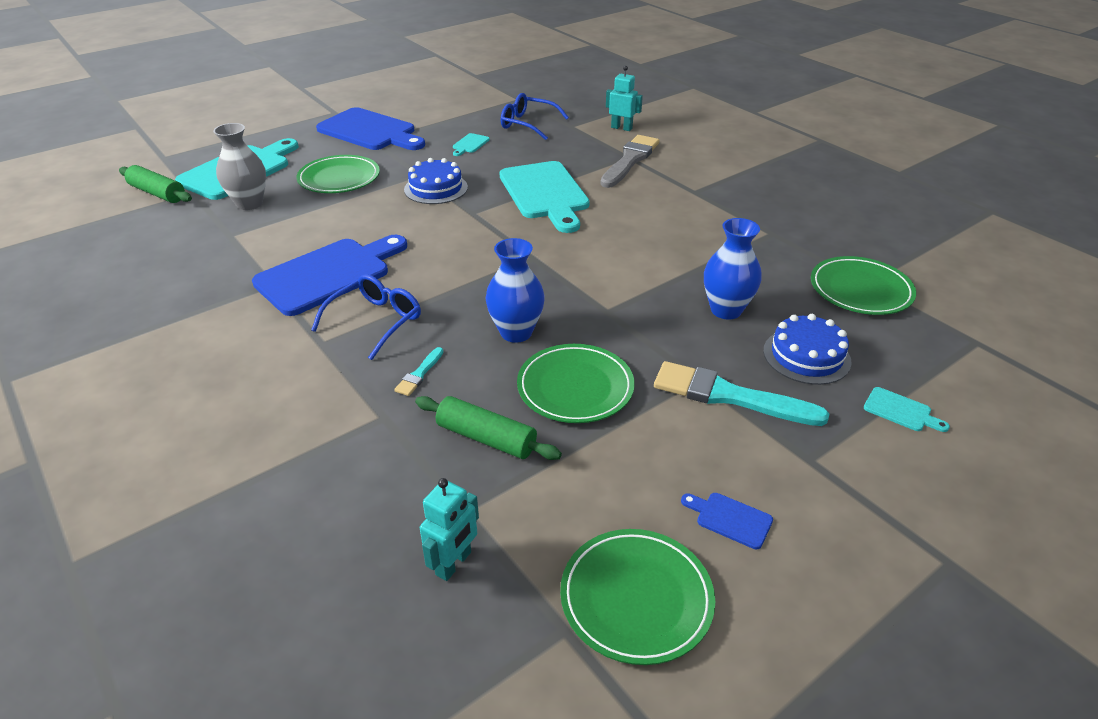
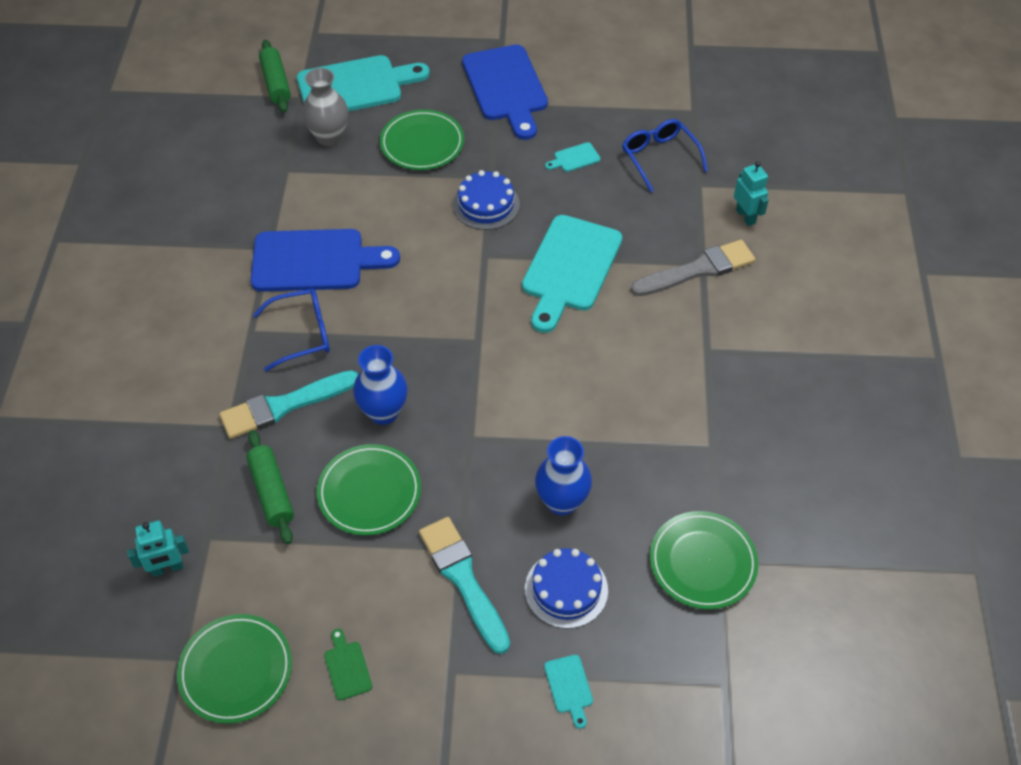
camera: 40 degrees right, 15 degrees up
(419, 374) = (284, 406): turquoise brush -> turquoise brush, size x2.17
(730, 519) = (347, 667): blue cutting board -> green cutting board

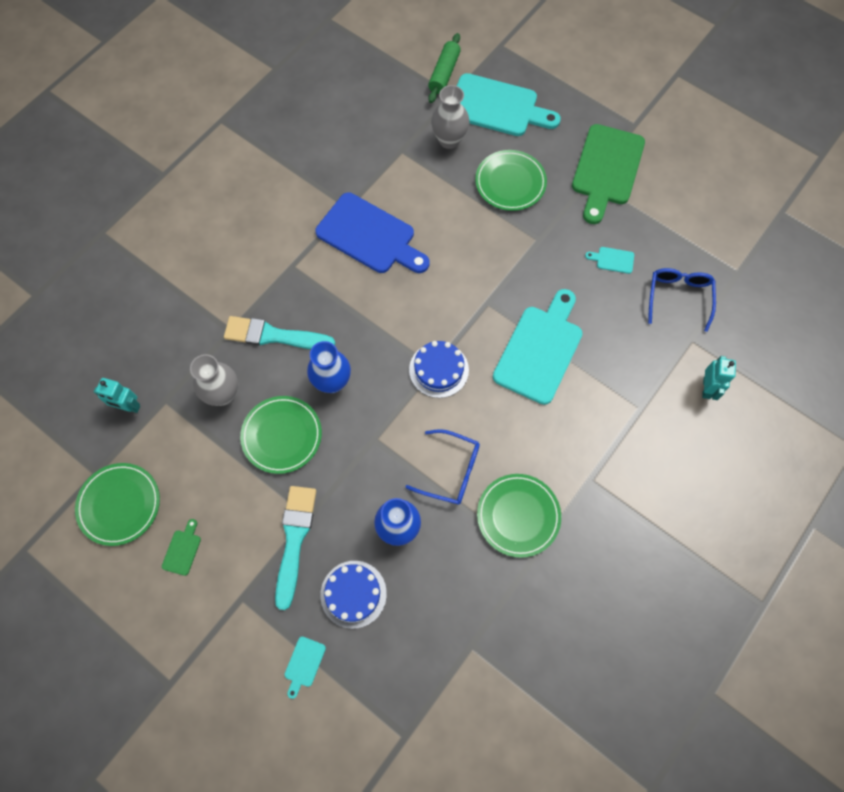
camera: 35 degrees right, 15 degrees up
(271, 492) = (223, 394): green rolling pin -> grey vase
(302, 334) = (322, 288): blue glasses -> blue glasses (451, 471)
(486, 204) = (519, 261): blue cake -> blue cake (439, 370)
(506, 87) = (606, 169): blue cutting board -> green cutting board
(570, 268) = (540, 350): turquoise cutting board -> turquoise cutting board turned 150 degrees clockwise
(697, 269) = (634, 410): grey brush -> none
(702, 562) = (458, 640): green plate -> green plate (518, 516)

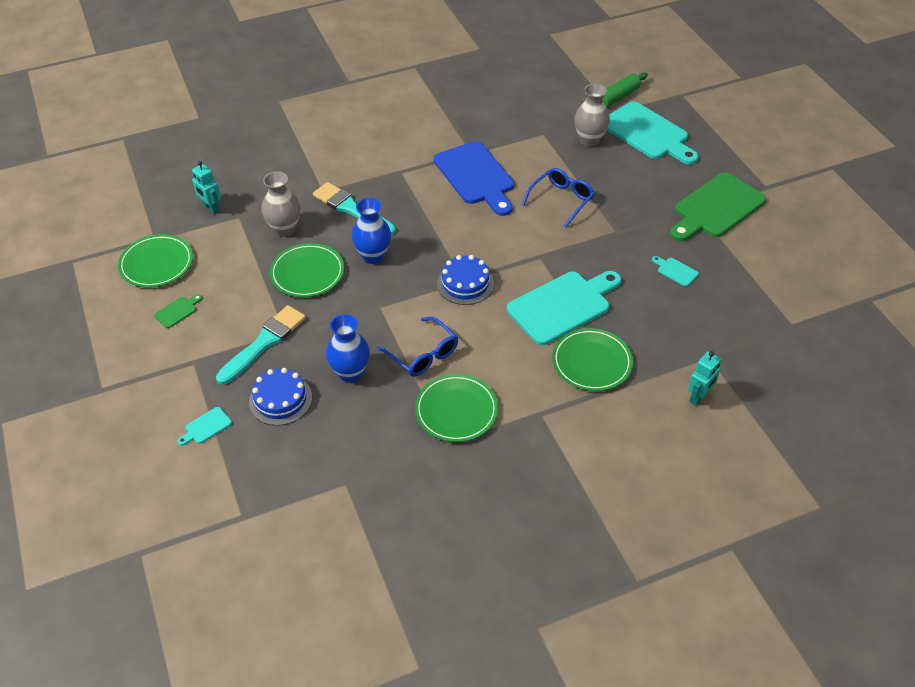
camera: 30 degrees right, 20 degrees down
(510, 183) = (621, 186): green plate -> green plate (591, 362)
(678, 297) = (719, 321): blue glasses -> blue glasses (561, 200)

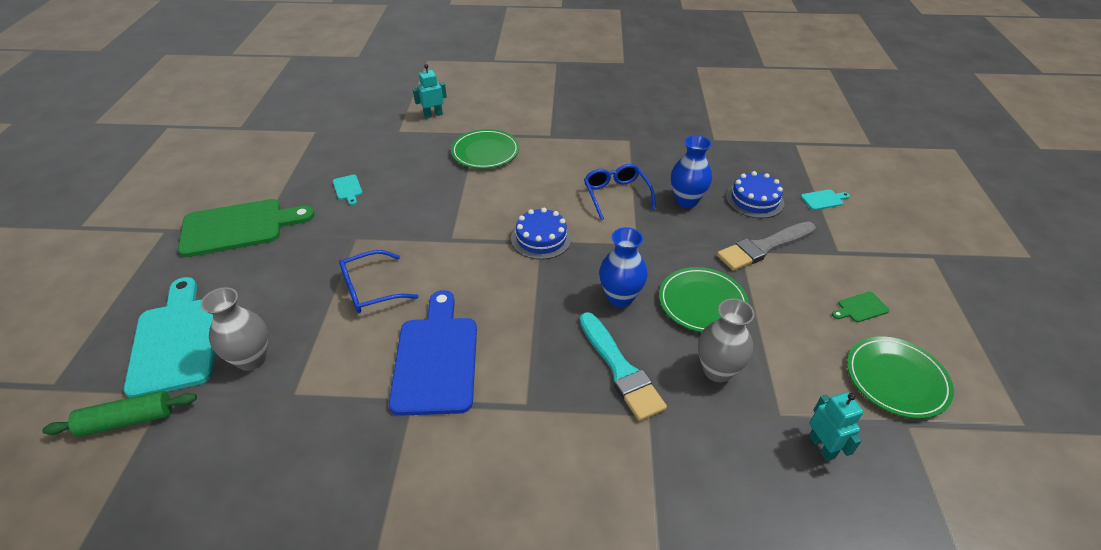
camera: 155 degrees left, 5 degrees down
(264, 343) = (763, 247): turquoise brush -> grey brush
(456, 410) = (611, 154): green plate -> none
(562, 306) = (470, 193): turquoise cutting board -> none

